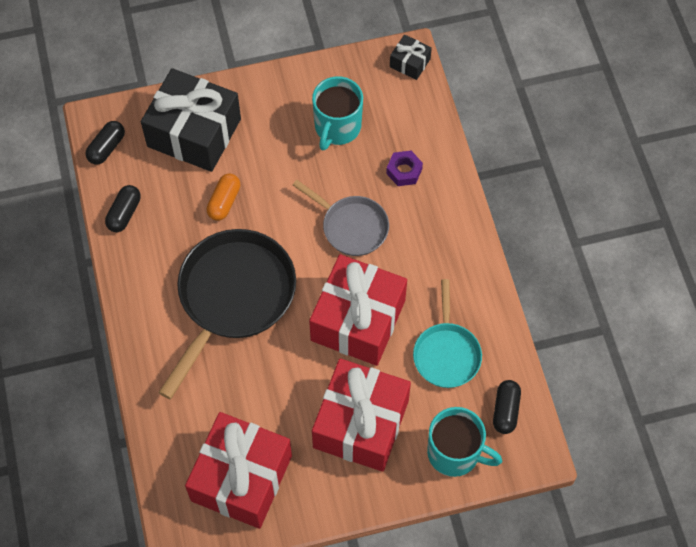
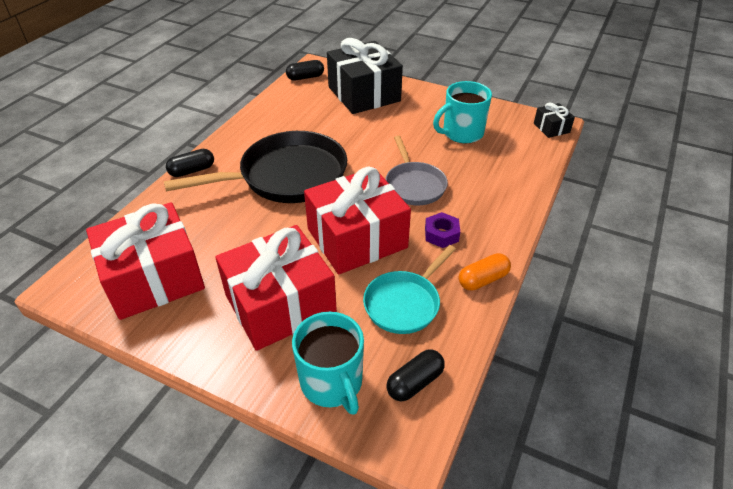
camera: 40 degrees right, 20 degrees down
(124, 213) = (277, 106): black capsule -> black capsule (192, 171)
(224, 202) = (342, 130): orange capsule -> orange capsule (483, 279)
(404, 171) = (488, 177): purple nut -> purple nut (441, 234)

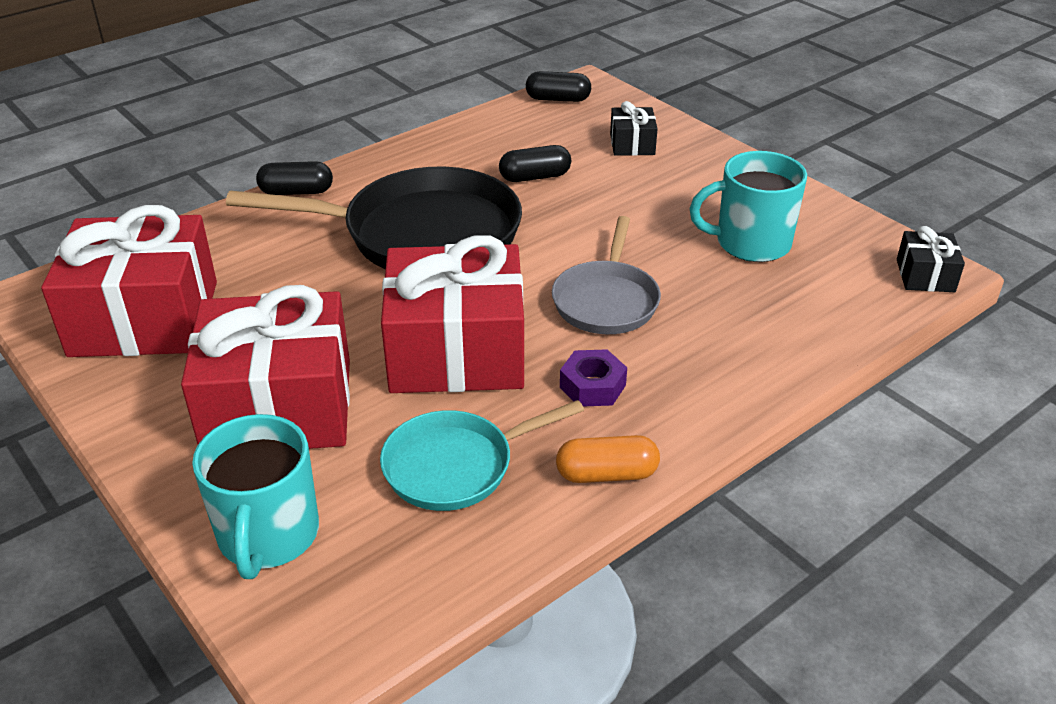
camera: 25 degrees right, 5 degrees down
(364, 94) = (632, 144): black gift -> black gift, size x0.44
(415, 382) = (384, 580): black capsule -> black capsule (535, 177)

